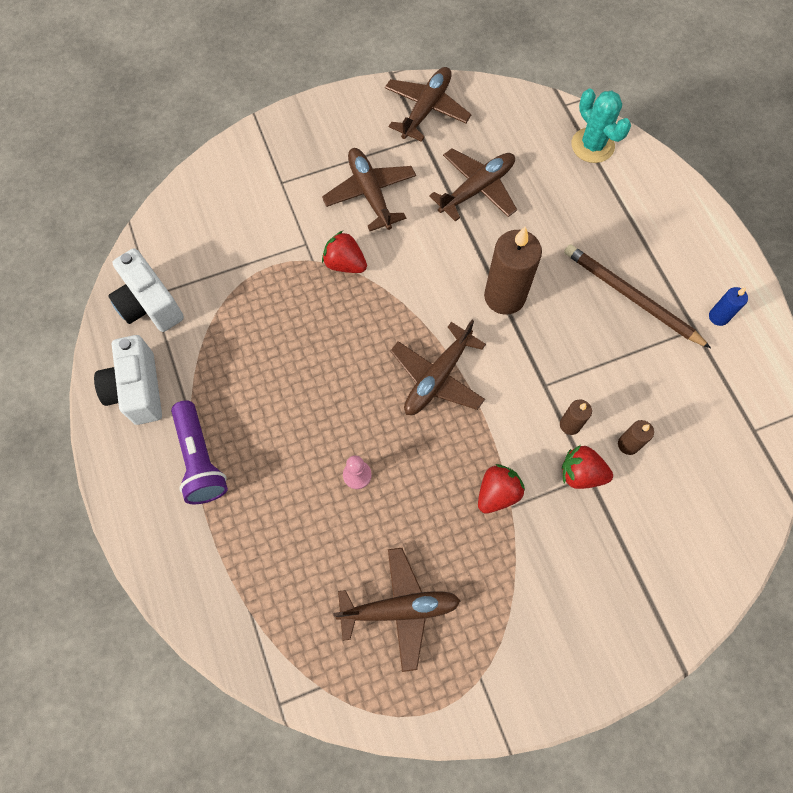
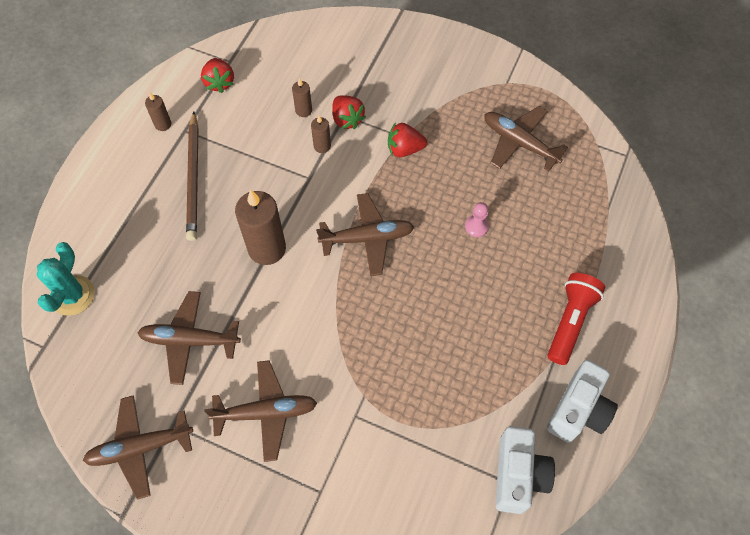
camera: 135 degrees left, 5 degrees down
(200, 459) = (570, 321): purple flashlight -> red flashlight
(345, 263) = (344, 371): red strawberry -> red strawberry (219, 82)
(370, 193) = (266, 412): brown plane -> brown plane turned 120 degrees counterclockwise
(718, 317) = (163, 124): blue candle -> brown candle

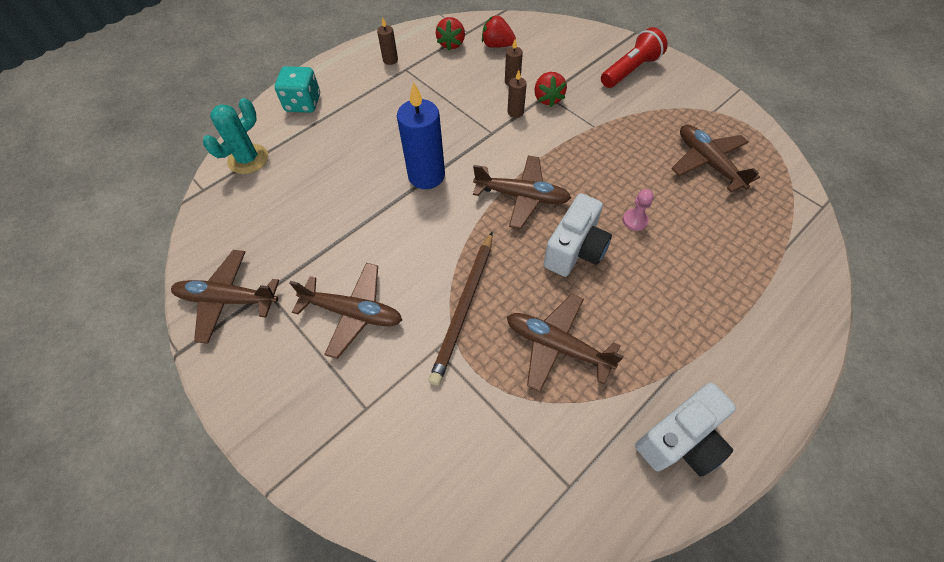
camera: 25 degrees right, 5 degrees down
(95, 209) = (303, 103): none -> turquoise dice
(189, 340) = (320, 226): brown plane -> brown plane (556, 346)
(194, 178) = (393, 104): brown pencil -> brown pencil (464, 308)
(267, 248) = (426, 176): brown candle -> blue candle
(404, 149) = (590, 136): red strawberry -> red strawberry (497, 45)
(518, 475) = (582, 482): white camera -> white camera (575, 250)
(570, 321) = (703, 343): red flashlight -> red flashlight (630, 70)

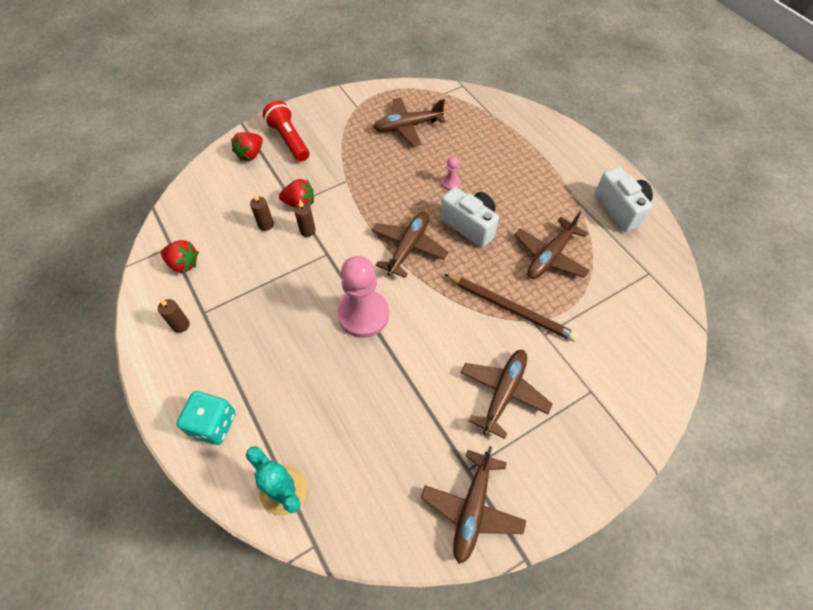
camera: 80 degrees left, 0 degrees up
(426, 176) = (363, 314): blue candle -> pink pawn
(497, 45) = (206, 226): red strawberry -> red strawberry (251, 154)

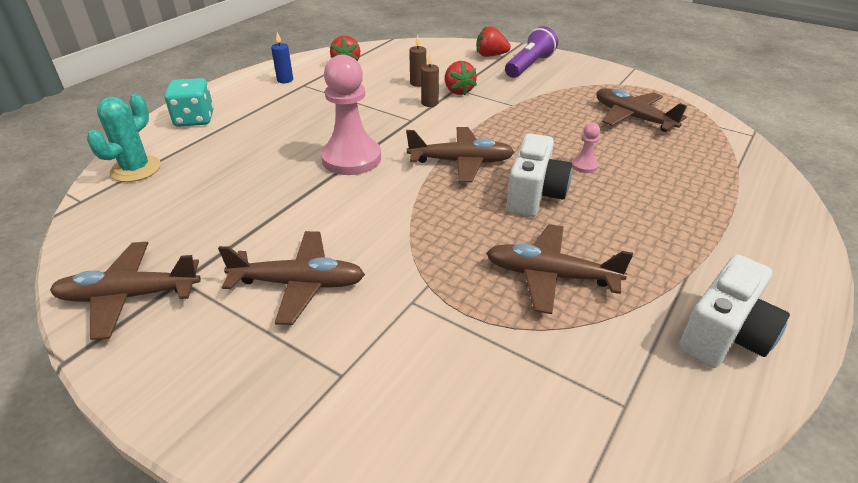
camera: 65 degrees right, 20 degrees down
(181, 325) = (285, 80): brown candle -> blue candle
(289, 140) = (529, 66): red flashlight -> purple flashlight
(510, 308) = (432, 259): brown pencil -> none

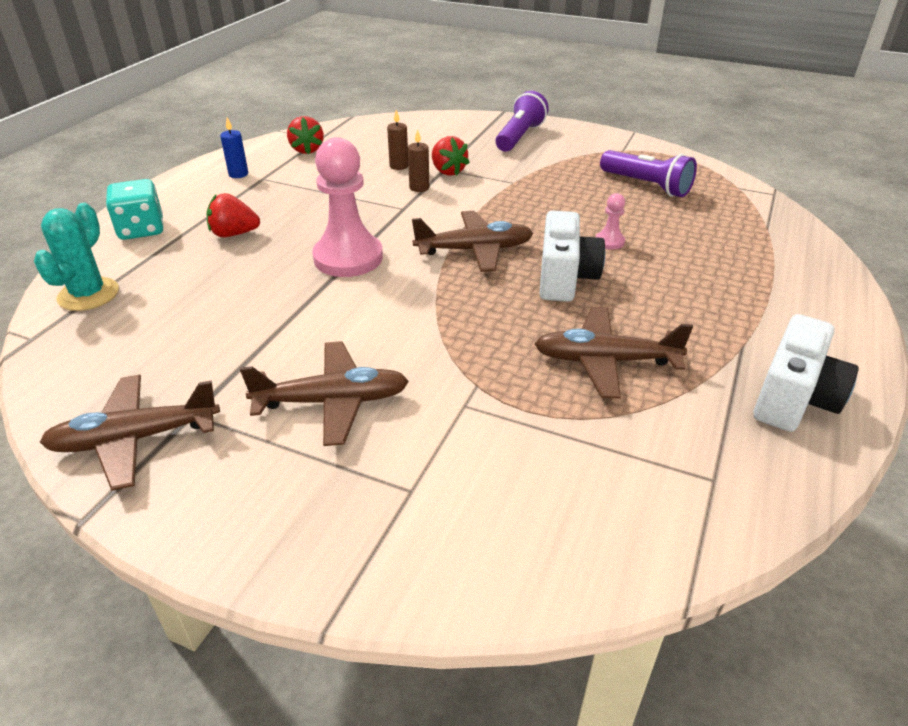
camera: 10 degrees left, 0 degrees up
(490, 55) = (473, 128): red strawberry -> red strawberry (234, 234)
(632, 118) = (646, 185): brown plane -> purple flashlight

